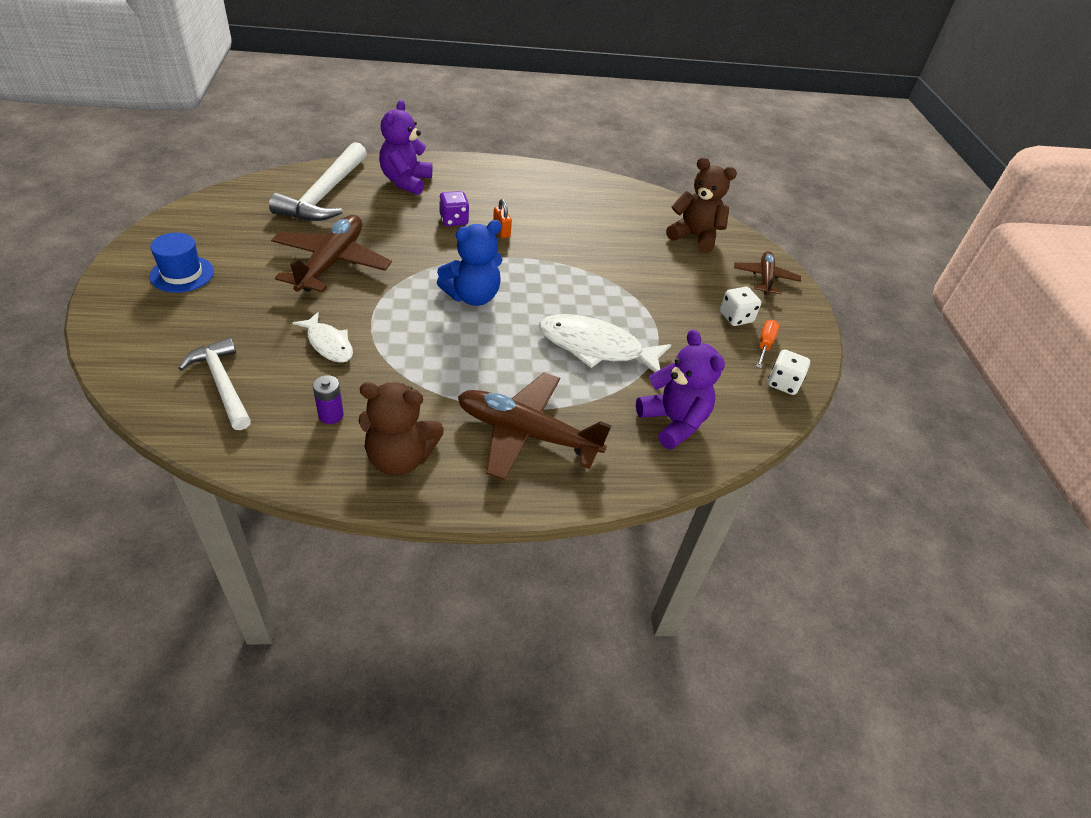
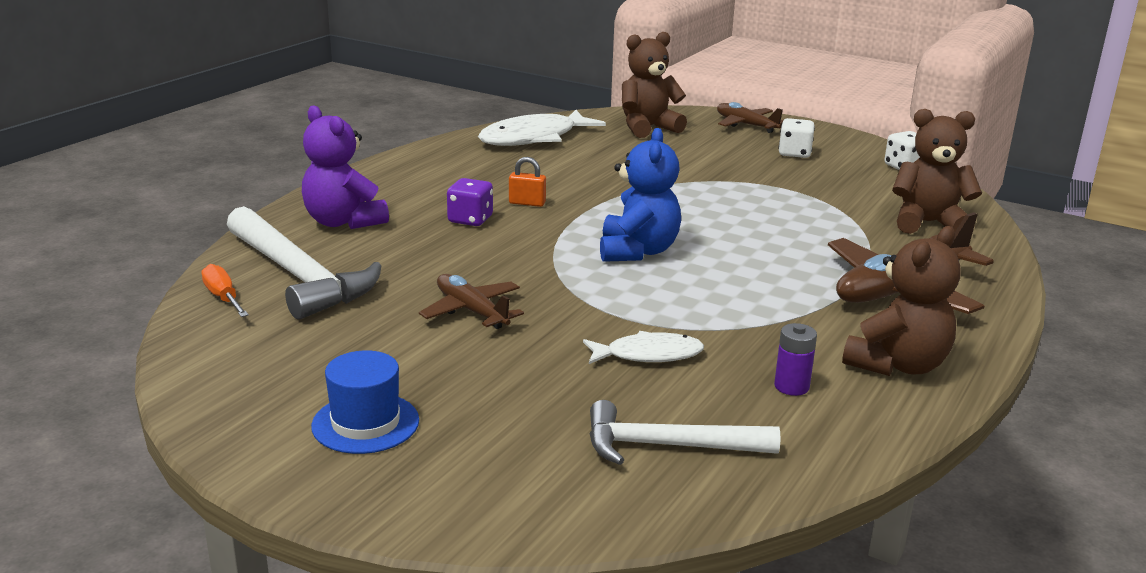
camera: 50 degrees left, 20 degrees down
(331, 262) = (471, 311): brown plane -> brown plane, size x0.59
(596, 347) = (788, 220): white fish -> white fish (534, 138)
(673, 422) = (928, 223): purple teddy bear -> brown teddy bear
(764, 345) = (845, 156): orange screwdriver -> orange screwdriver (223, 298)

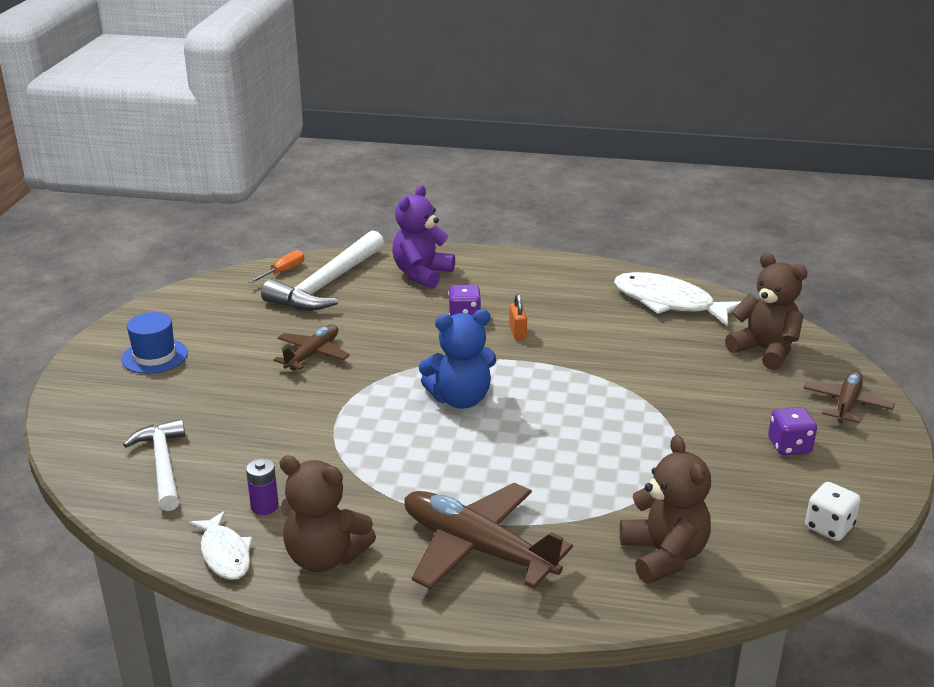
camera: 70 degrees right, 5 degrees up
(648, 355) = (284, 435): white fish -> white fish (225, 553)
(794, 153) = (789, 446): white dice -> purple dice

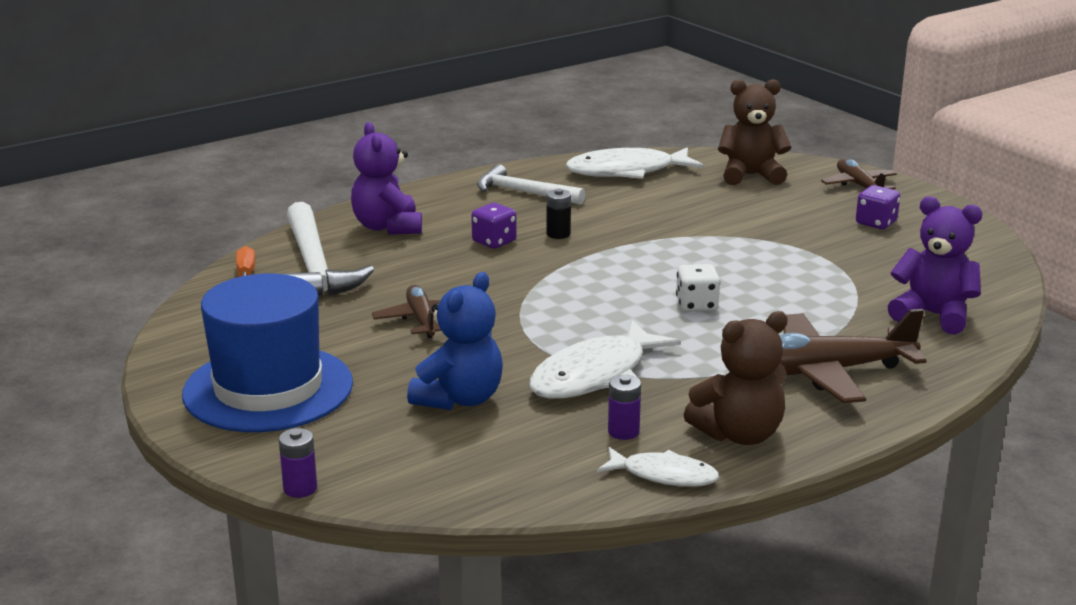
camera: 45 degrees left, 5 degrees down
(51, 431) = (300, 488): none -> purple battery
(154, 356) = (268, 388): blue hat -> blue hat, size x1.98
(163, 465) = (473, 453): white hammer -> white hammer (523, 193)
(330, 454) = (595, 375): none -> white fish
(460, 399) = (613, 294): blue teddy bear -> blue teddy bear (460, 399)
(517, 332) = (558, 234): orange padlock -> black battery
(664, 555) = (933, 315): brown teddy bear -> purple teddy bear
(829, 527) = (981, 255): white dice -> white dice (696, 305)

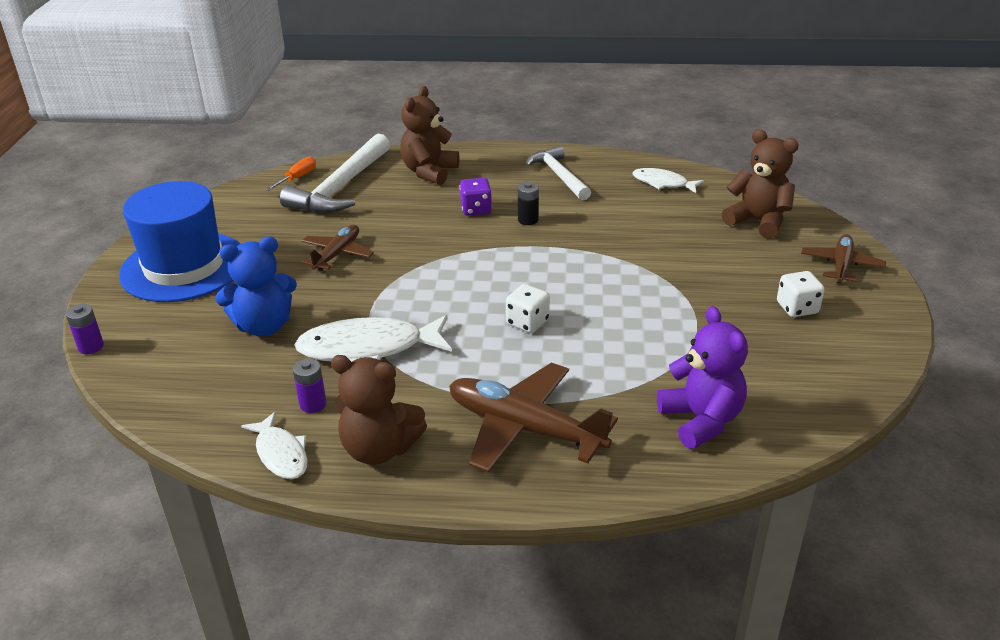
camera: 40 degrees right, 10 degrees up
(387, 227) = (429, 172): purple teddy bear -> brown teddy bear
(627, 171) = (663, 183): white fish -> white fish, size x0.58
(876, 223) = (797, 308): purple dice -> white dice

